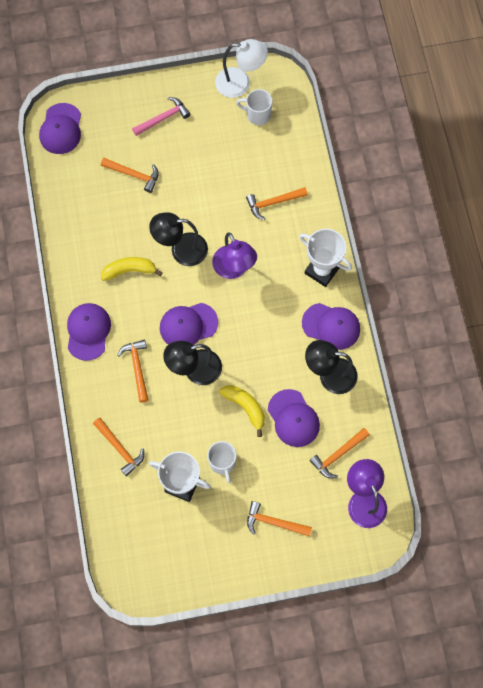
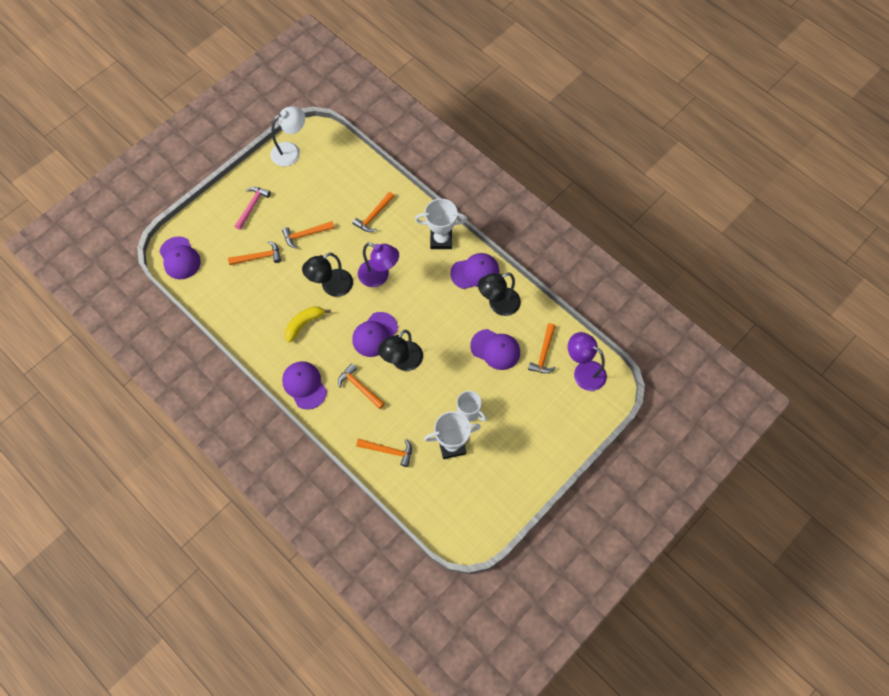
camera: 35 degrees left, 5 degrees down
(245, 407) = (457, 363): yellow banana -> none
(257, 114) = (319, 165): white mug -> none
(274, 522) = (535, 427): orange hammer -> orange hammer (306, 234)

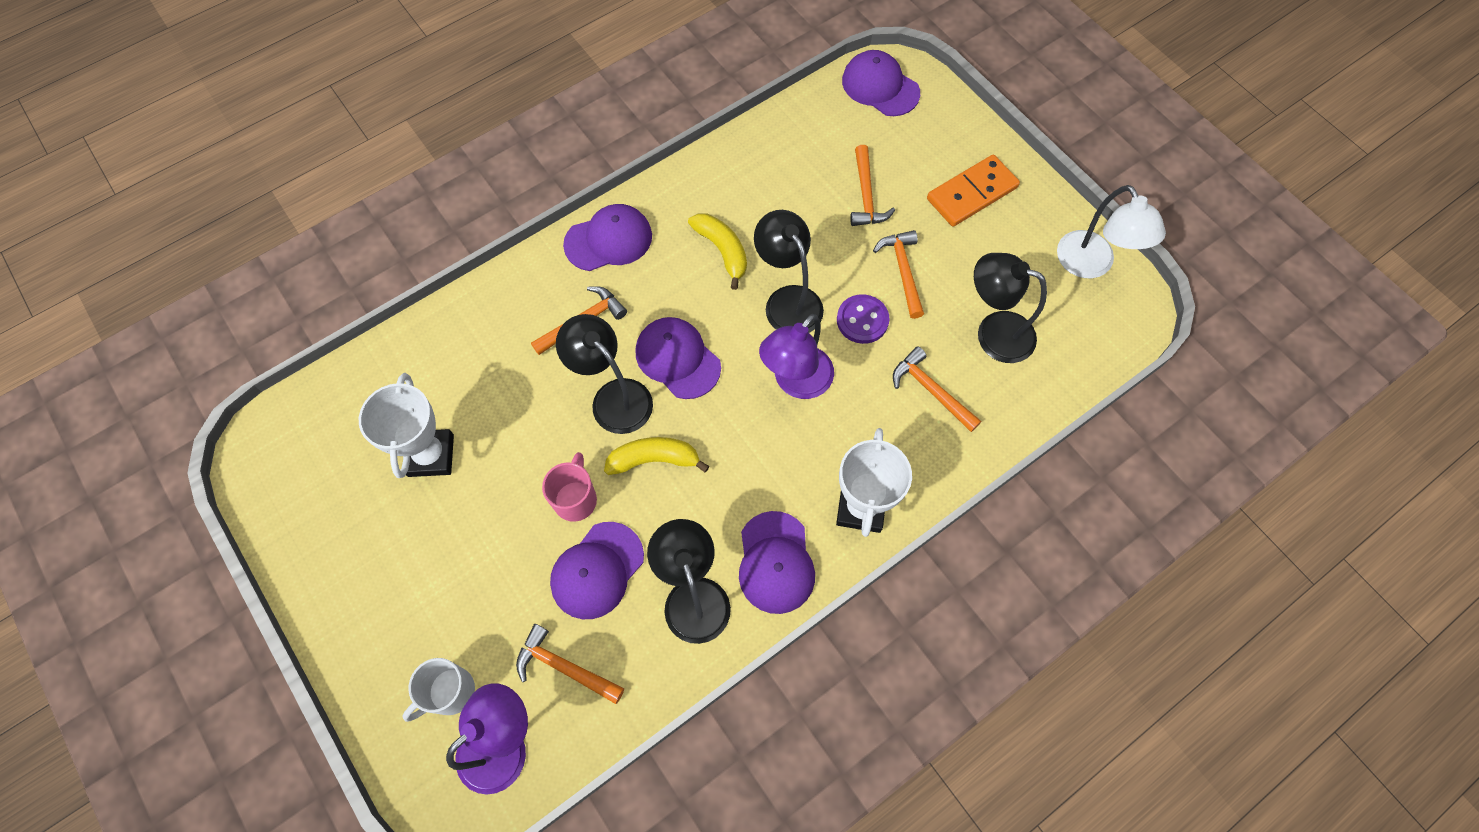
camera: 100 degrees right, 0 degrees up
(180, 258) = (880, 86): purple cap -> purple cap turned 60 degrees clockwise
(252, 206) = (972, 193): pink hammer -> orange domino
(337, 191) = (993, 332): none -> black lamp
(338, 250) = (862, 320): none -> purple button
(388, 451) = (455, 351): orange hammer -> none
(433, 335) = (654, 459): none -> yellow banana
(461, 367) = (576, 499): none -> pink mug
(469, 411) = (485, 497): white mug -> white mug (450, 692)

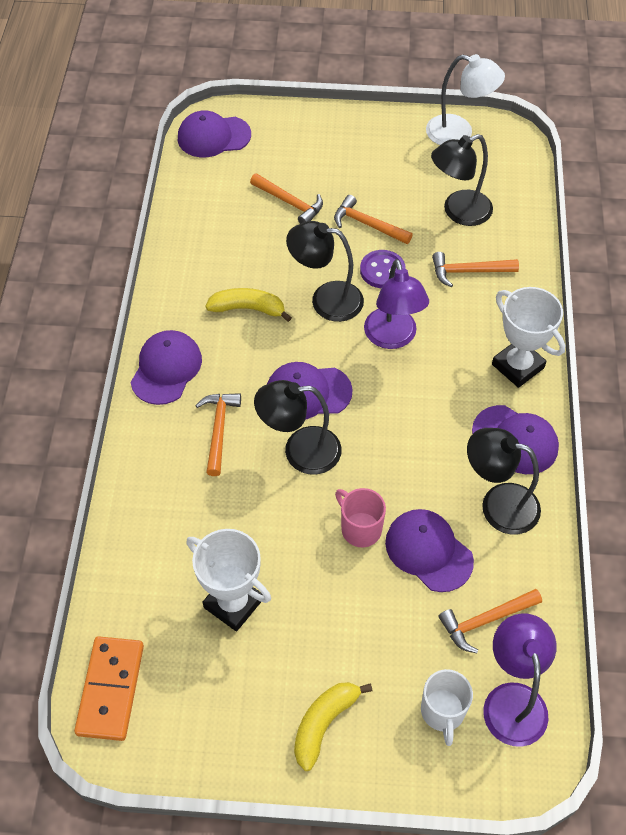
camera: 50 degrees left, 10 degrees down
(597, 570) = (428, 551): purple cap -> purple cap turned 150 degrees clockwise
(654, 459) = (374, 459): yellow banana -> yellow banana (324, 723)
(972, 193) = (347, 150): orange domino -> orange domino (111, 689)

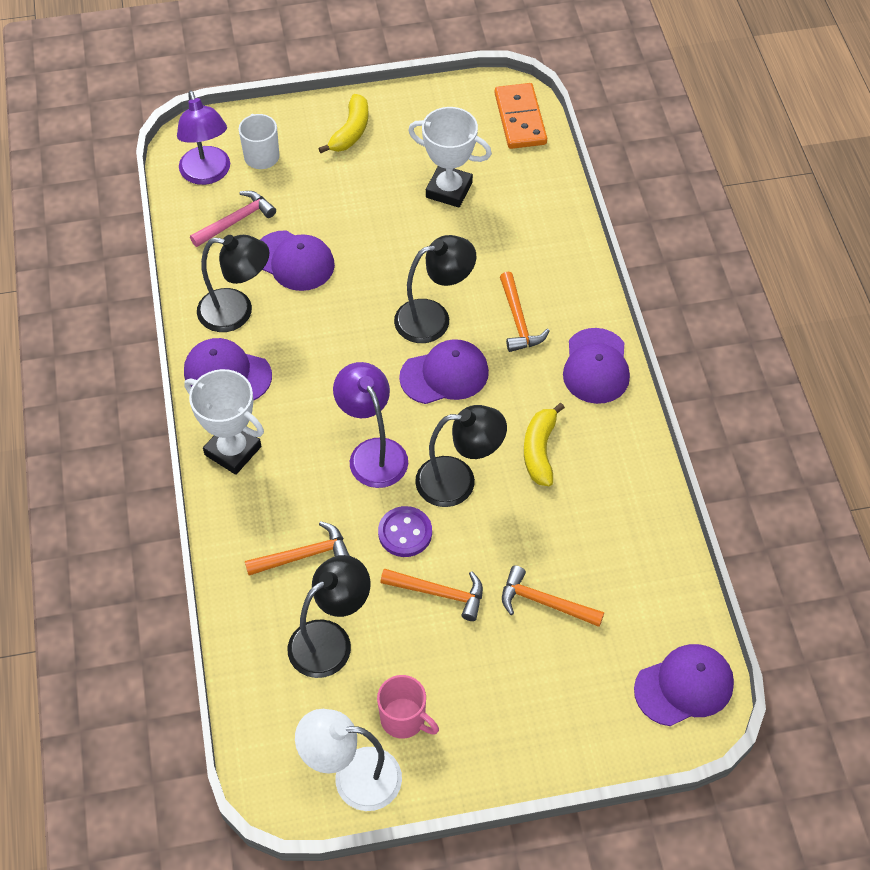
camera: 165 degrees right, 0 degrees up
(248, 309) = (540, 450): yellow banana -> yellow banana turned 105 degrees clockwise
(360, 528) = (359, 266): pink mug -> pink mug (404, 719)
(486, 620) = (236, 221): orange hammer -> pink hammer

